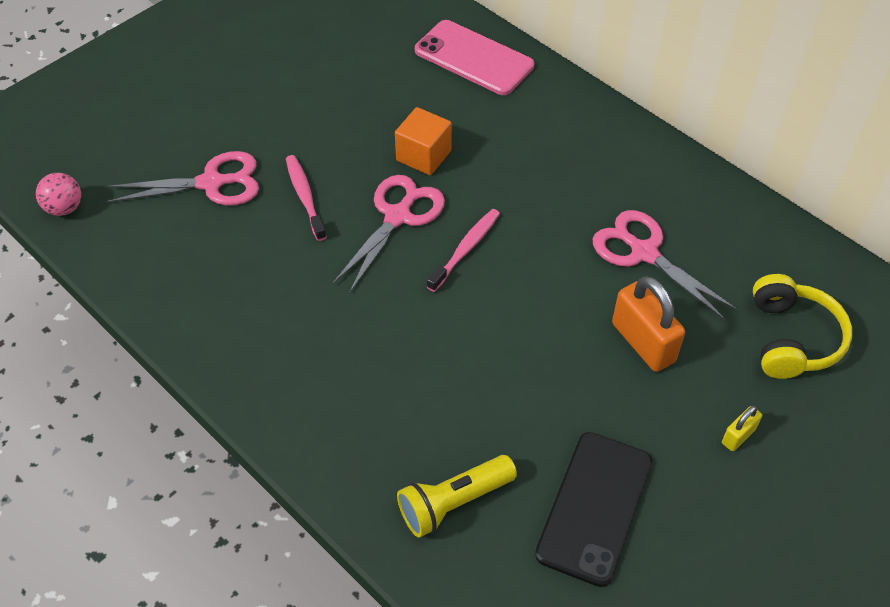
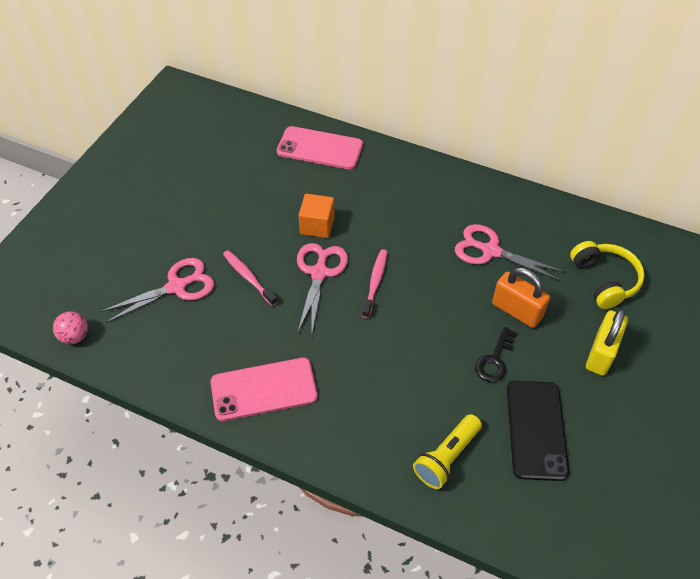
camera: 20 degrees left, 0 degrees up
(259, 341) = (264, 389): none -> pink phone
(580, 398) = (494, 360): none -> black key
(738, 436) = (601, 353): yellow padlock -> yellow padlock, size x1.97

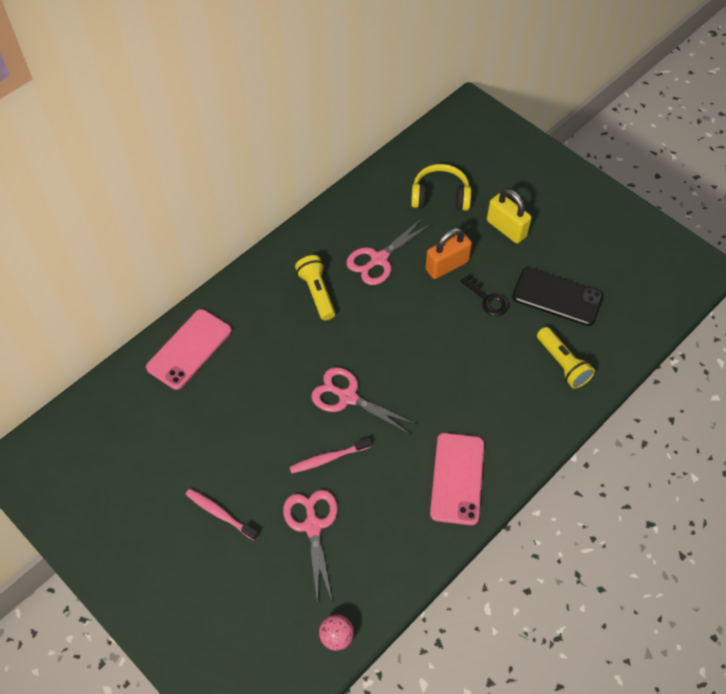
camera: 70 degrees left, 5 degrees up
(317, 225) = (290, 382): orange cube -> none
(375, 282) = (377, 356): pink toothbrush -> pink toothbrush (220, 514)
(424, 215) = (317, 292): none -> yellow flashlight

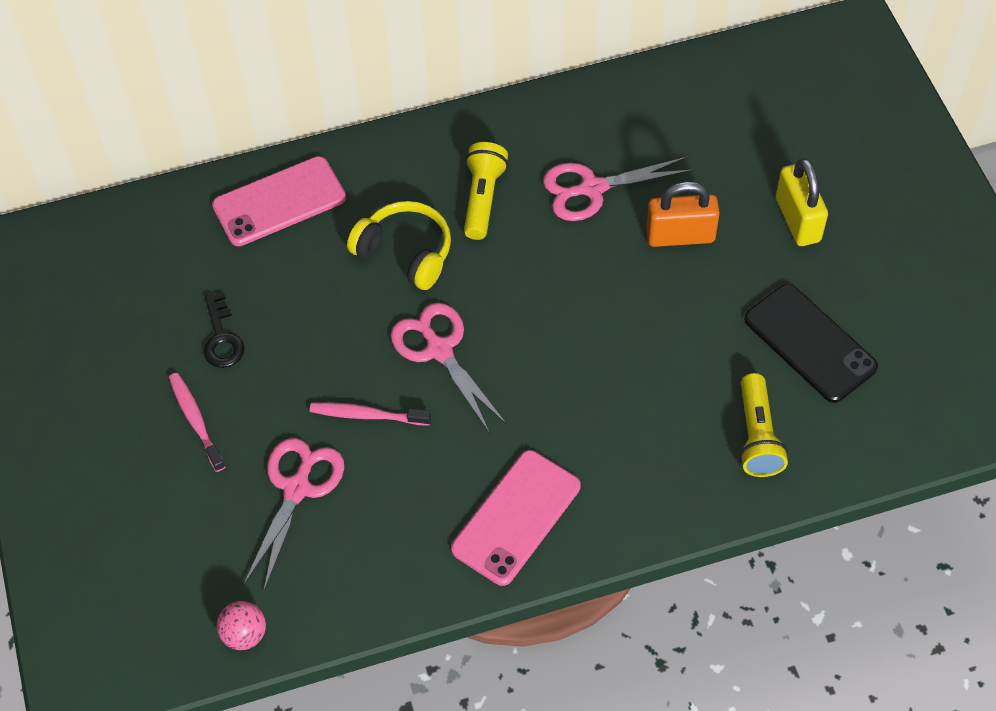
camera: 30 degrees right, 0 degrees up
(440, 196) = (732, 138): yellow headphones -> yellow headphones (405, 253)
(487, 299) = (708, 304): black key -> black key (222, 338)

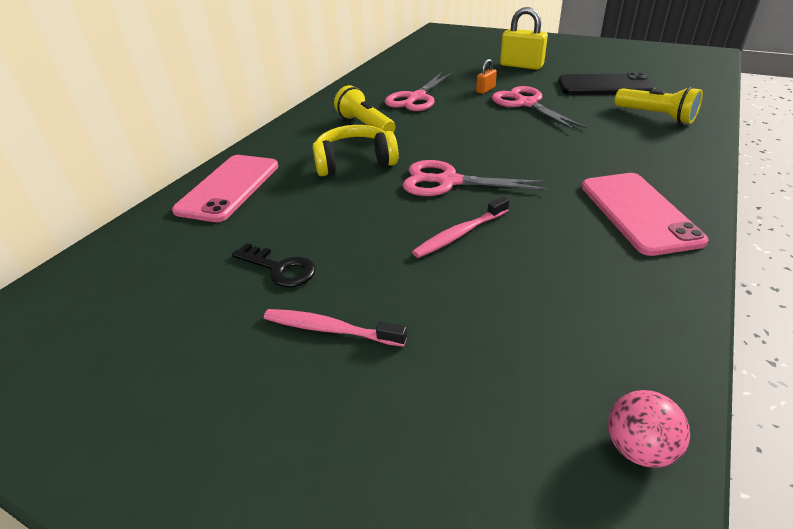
camera: 45 degrees left, 20 degrees down
(297, 489) = (485, 305): pink scissors -> pink scissors (526, 104)
(680, 236) = (485, 90): orange padlock -> orange padlock, size x0.51

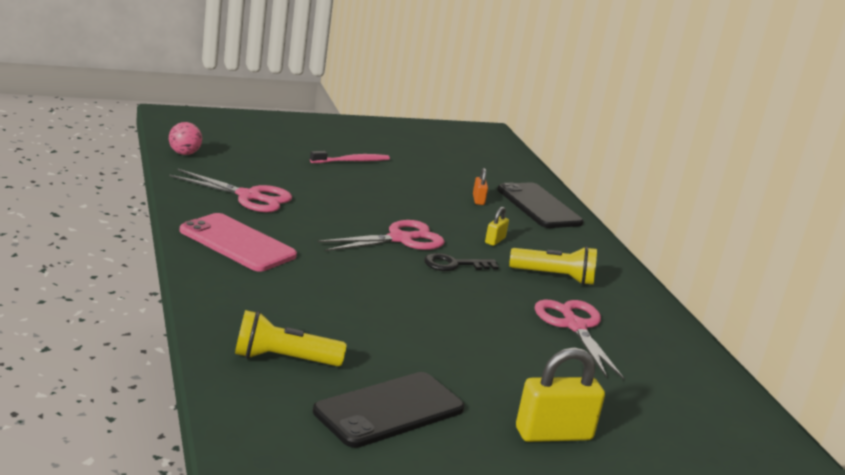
camera: 130 degrees right, 15 degrees down
(229, 188) = (539, 206): pink phone -> black phone
(280, 268) = (418, 176): black key -> black key (454, 265)
(354, 162) = (495, 240): yellow headphones -> yellow padlock
(460, 234) = (344, 208): pink toothbrush -> none
(485, 90) = (524, 361): orange padlock -> orange padlock (478, 200)
(526, 104) = (447, 346): pink scissors -> pink scissors (249, 196)

